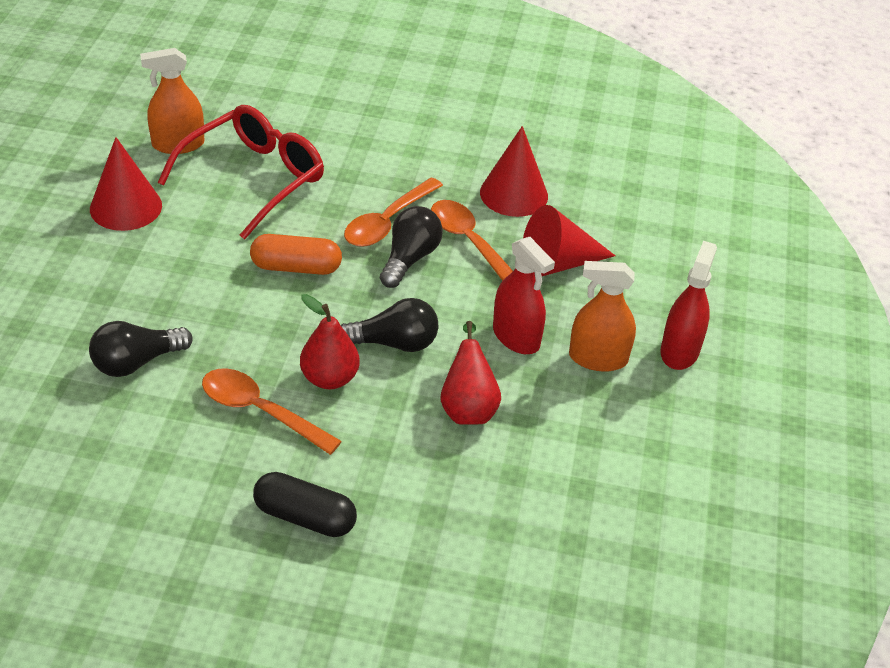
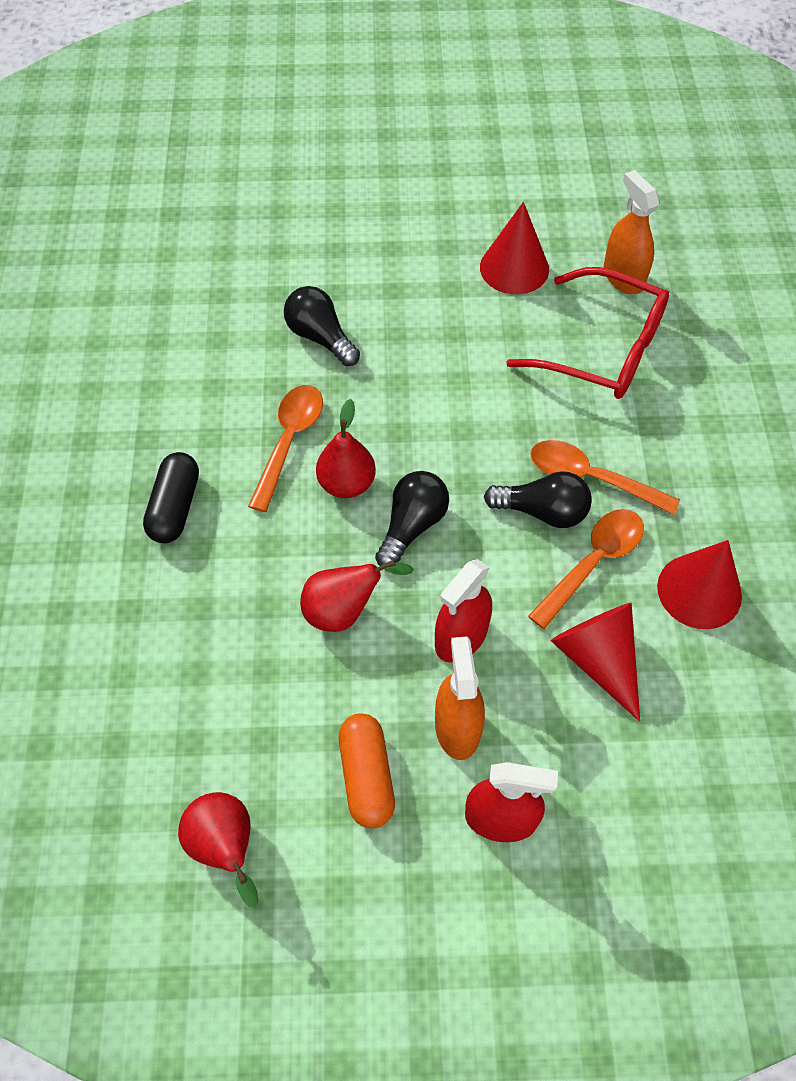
camera: 80 degrees right, 15 degrees up
(296, 267) = (488, 418): orange capsule -> orange capsule (367, 776)
(394, 343) = (412, 526): black light bulb -> black light bulb turned 135 degrees counterclockwise
(677, 531) = (225, 847): none -> red pear

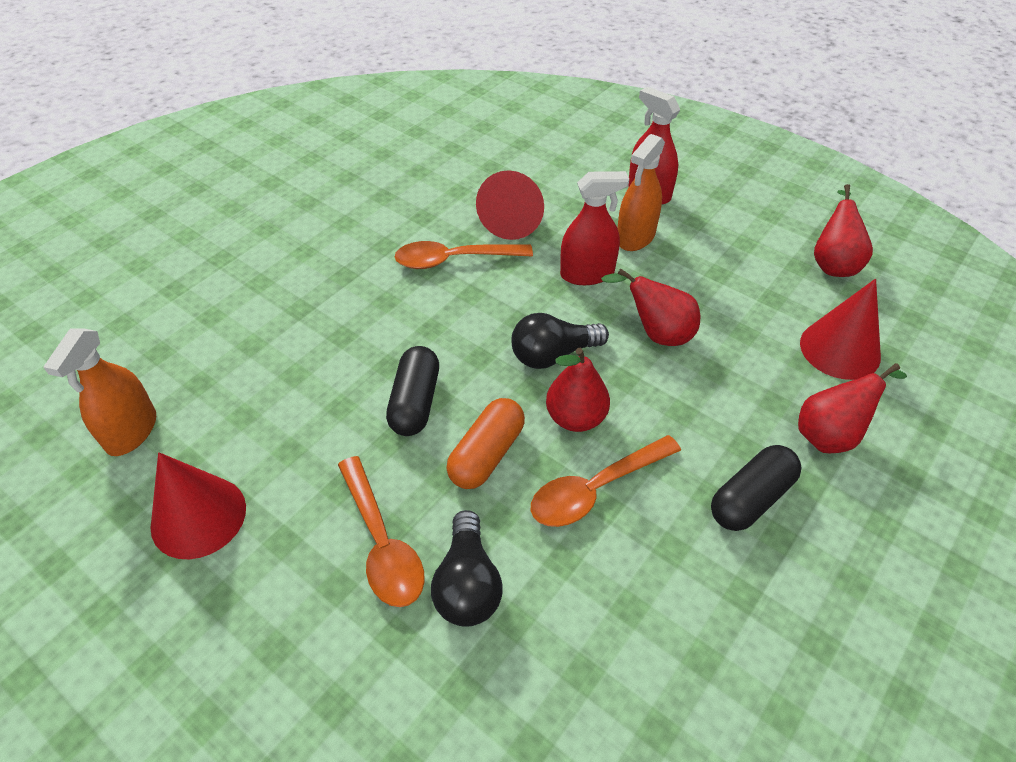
camera: 140 degrees left, 10 degrees down
(137, 606) = (830, 435): none -> red pear
(367, 776) = (714, 247): orange capsule -> orange capsule (486, 454)
(472, 416) = (415, 402): none -> black capsule
(542, 511) = (448, 305): black light bulb -> none
(591, 478) = (388, 303): orange spoon -> orange spoon (382, 543)
(601, 349) = (246, 384): red glasses -> none
(699, 591) = (411, 212): red cone -> red cone (840, 349)

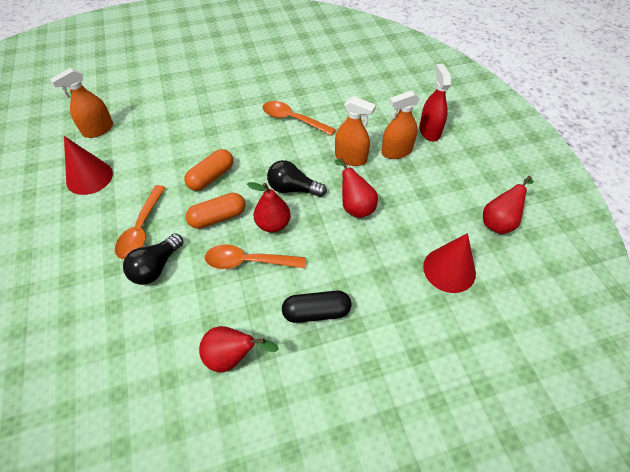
camera: 35 degrees right, 5 degrees up
(415, 402) = (211, 177): black capsule -> orange capsule
(513, 219) = (342, 112): red cone -> none
(587, 274) = (350, 158): red spray bottle -> orange spray bottle
(830, 435) = (393, 309): red pear -> red pear (232, 357)

